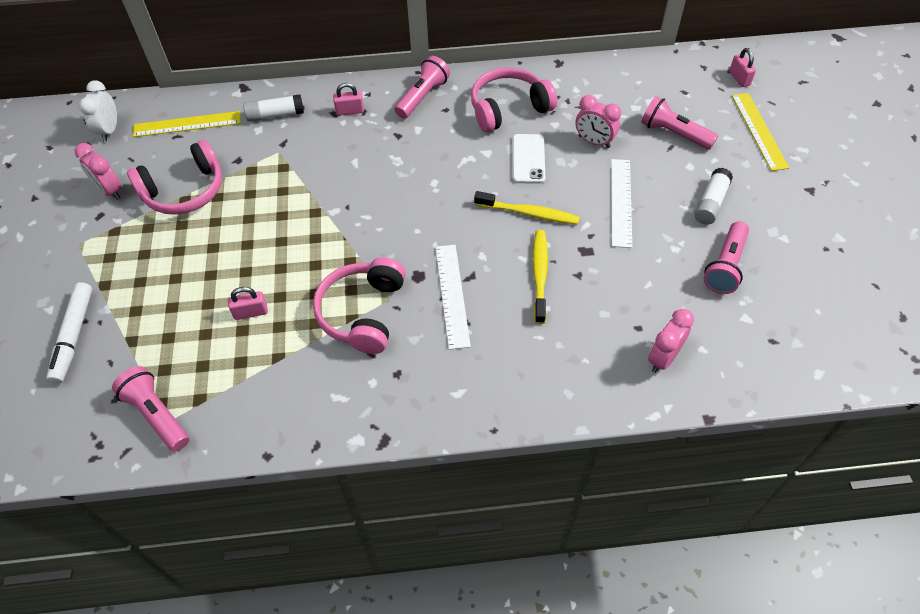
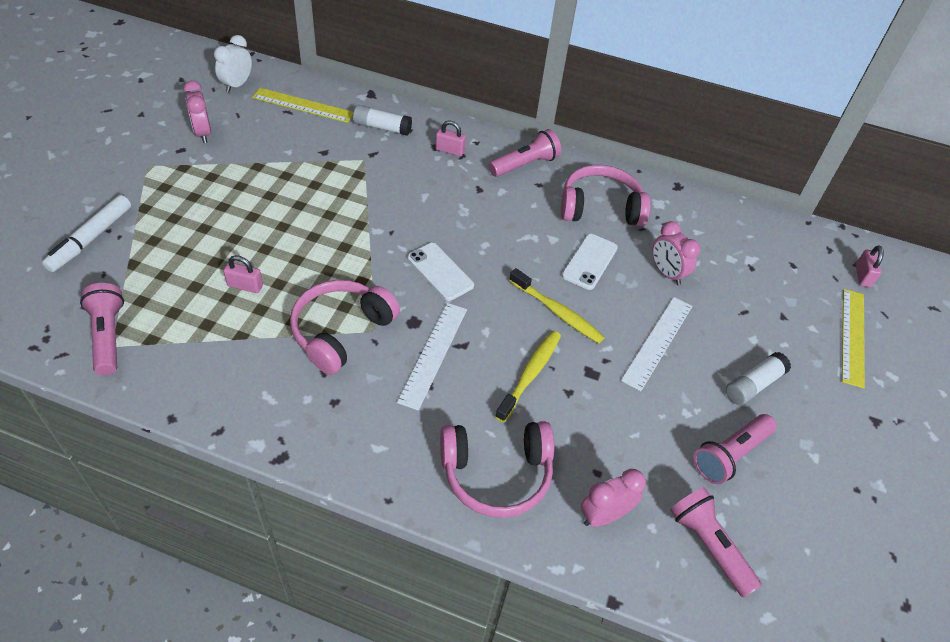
camera: 20 degrees right, 5 degrees down
(184, 191) = (262, 159): pink headphones -> pink headphones (496, 473)
(412, 222) = (440, 271): none -> white phone
(673, 133) = (756, 300): pink flashlight -> pink flashlight (708, 545)

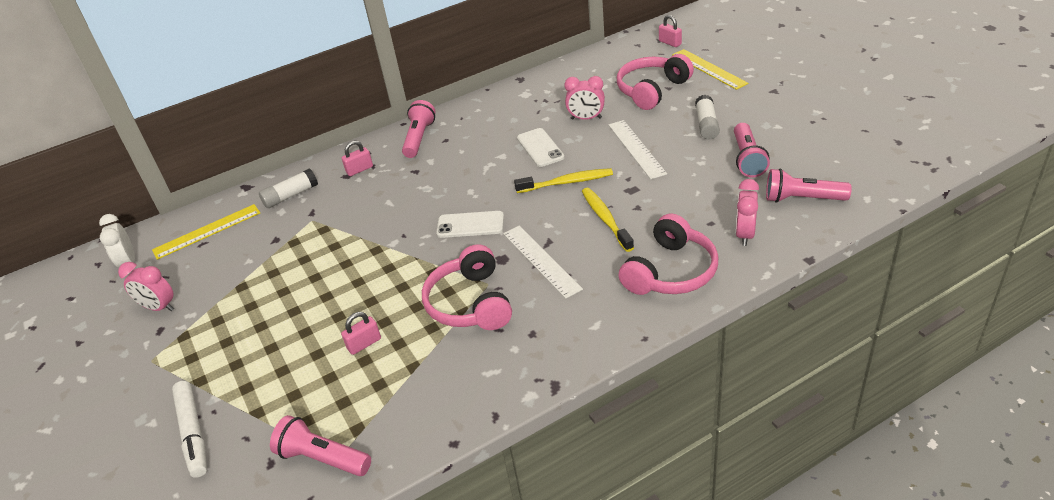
camera: 40 degrees left, 10 degrees down
(600, 208) = (500, 121): pink headphones -> pink headphones (652, 90)

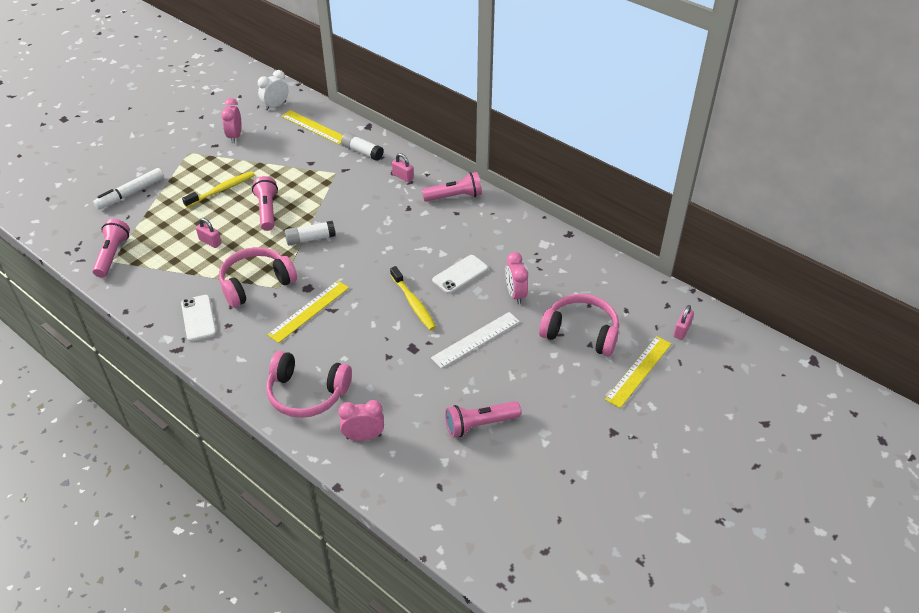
camera: 65 degrees right, 5 degrees up
(470, 225) = (345, 259): white phone -> white phone (198, 318)
(541, 260) = (309, 311): white ruler -> yellow ruler
(606, 219) = (368, 339): yellow toothbrush -> yellow toothbrush (222, 190)
(706, 124) = (531, 384): white glue stick -> white glue stick (310, 239)
(802, 199) = (424, 474): pink flashlight -> pink flashlight (267, 210)

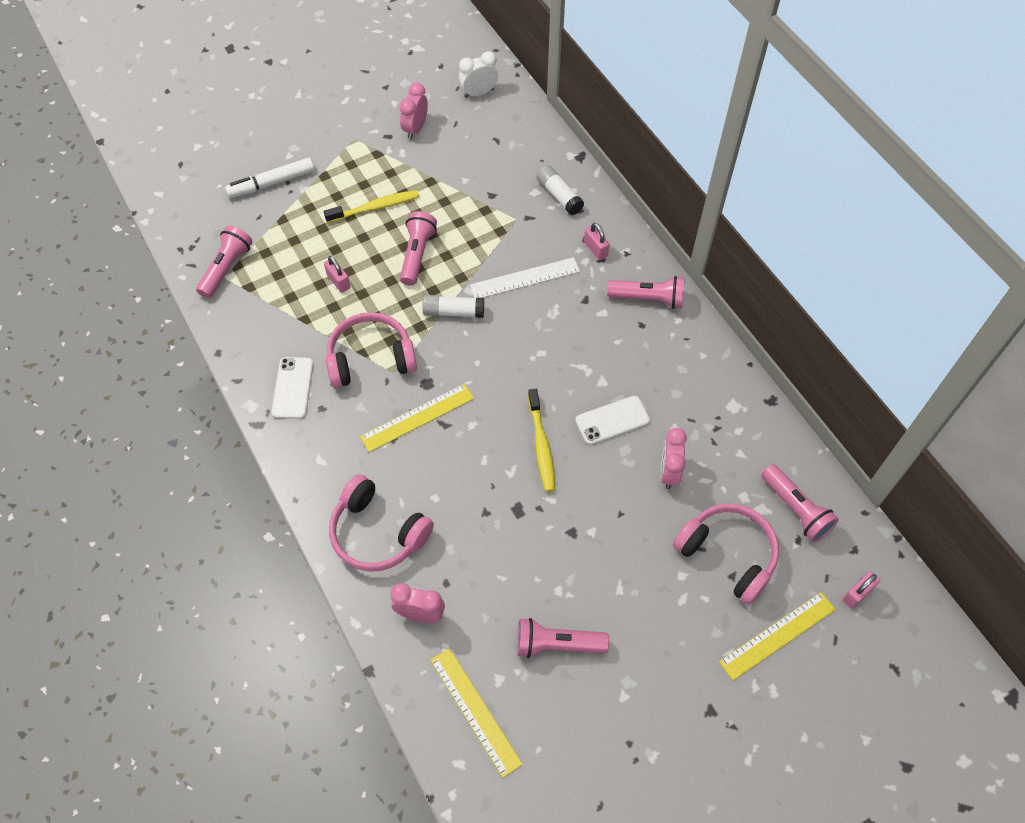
camera: 20 degrees right, 15 degrees up
(314, 127) = (514, 140): yellow ruler -> yellow ruler (475, 711)
(476, 339) = (596, 522): white ruler -> white ruler (525, 278)
(616, 292) = (796, 509): none -> pink flashlight

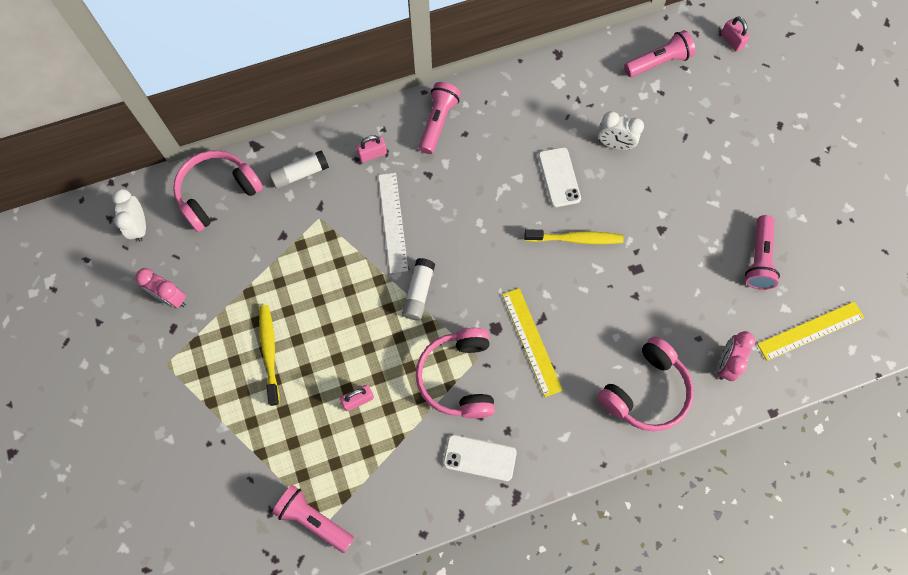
camera: 80 degrees left, 10 degrees up
(272, 183) = (205, 461): white marker -> none
(417, 254) = (341, 317): pink flashlight -> none
(668, 472) = (614, 144): pink clock -> white clock
(727, 555) = (692, 119): pink headphones -> pink headphones (218, 194)
(777, 635) = (760, 101): yellow ruler -> none

